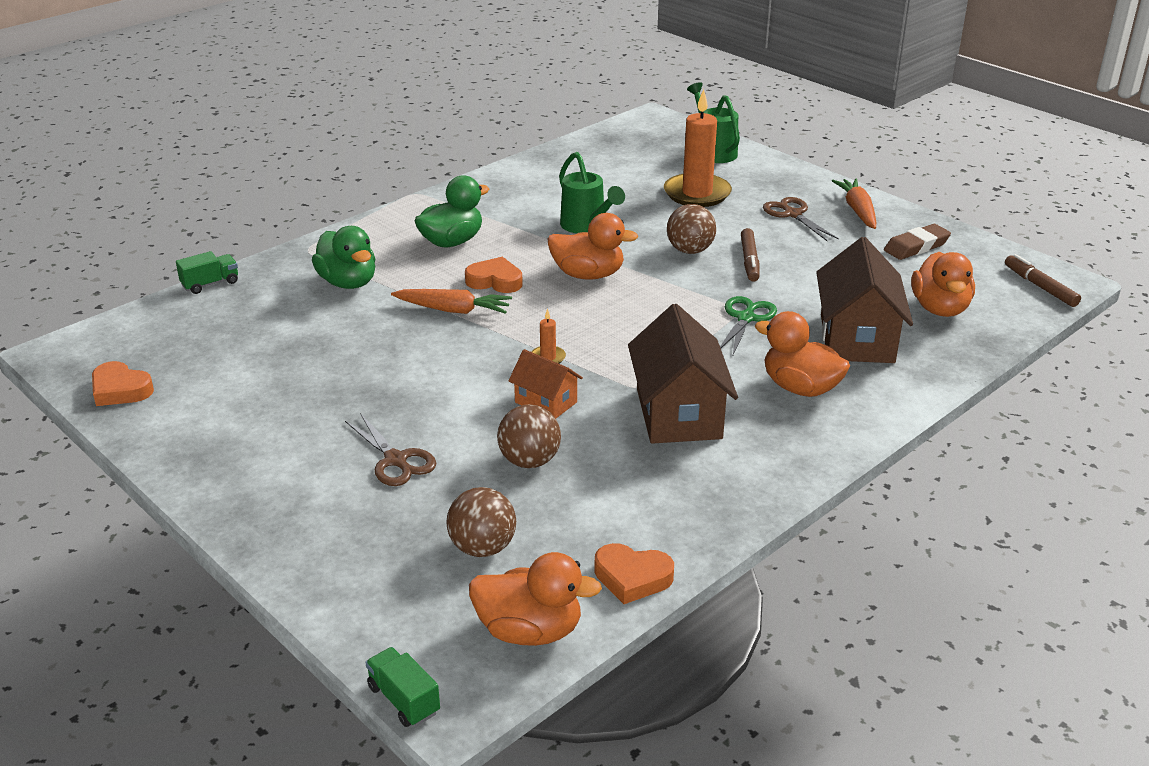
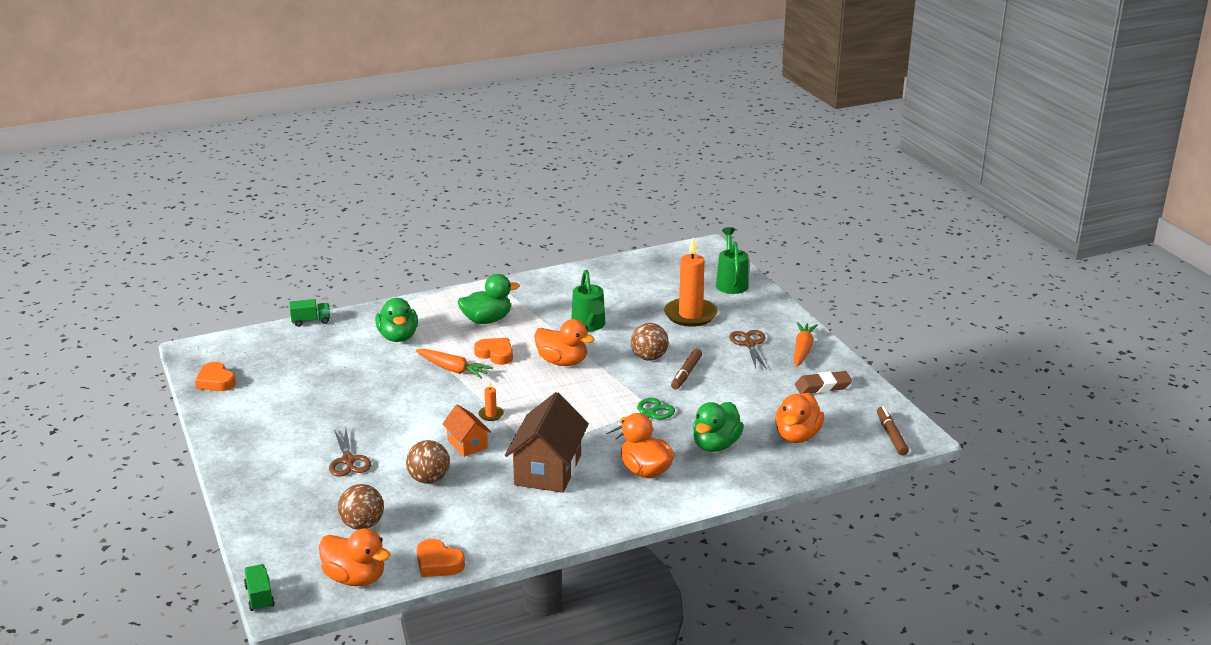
camera: 20 degrees right, 5 degrees down
(857, 338) = (715, 445): brown house -> green duck

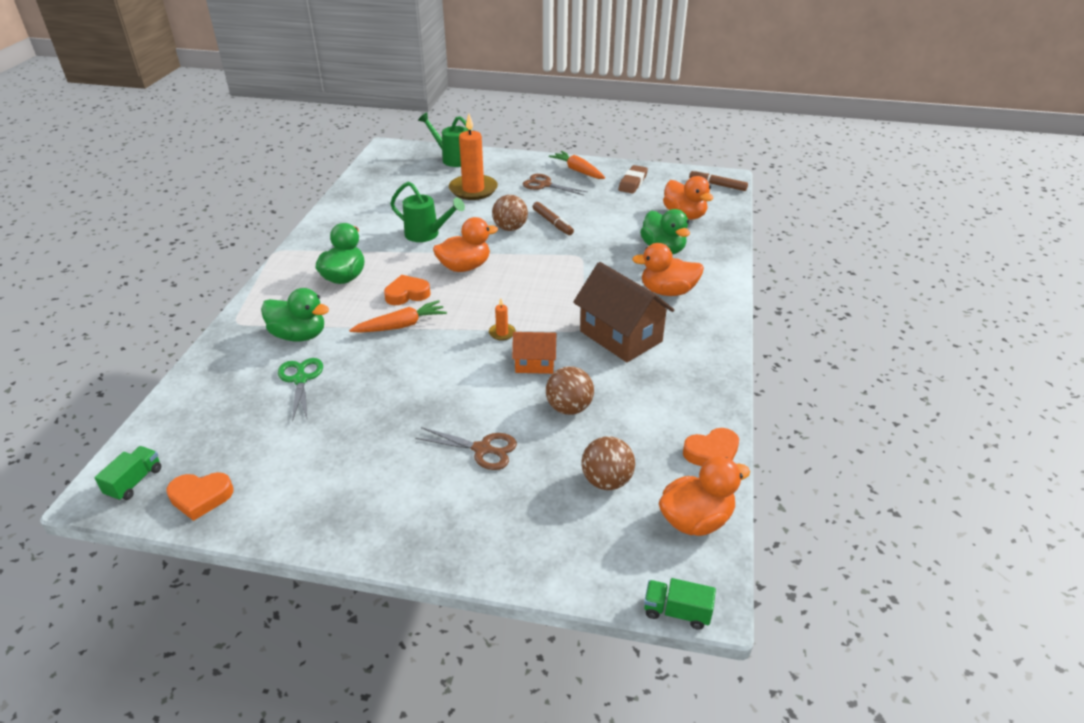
camera: 55 degrees left, 10 degrees up
(311, 321) = (183, 379): green truck -> green truck (134, 482)
(648, 414) = (590, 260): green scissors -> green scissors (300, 379)

